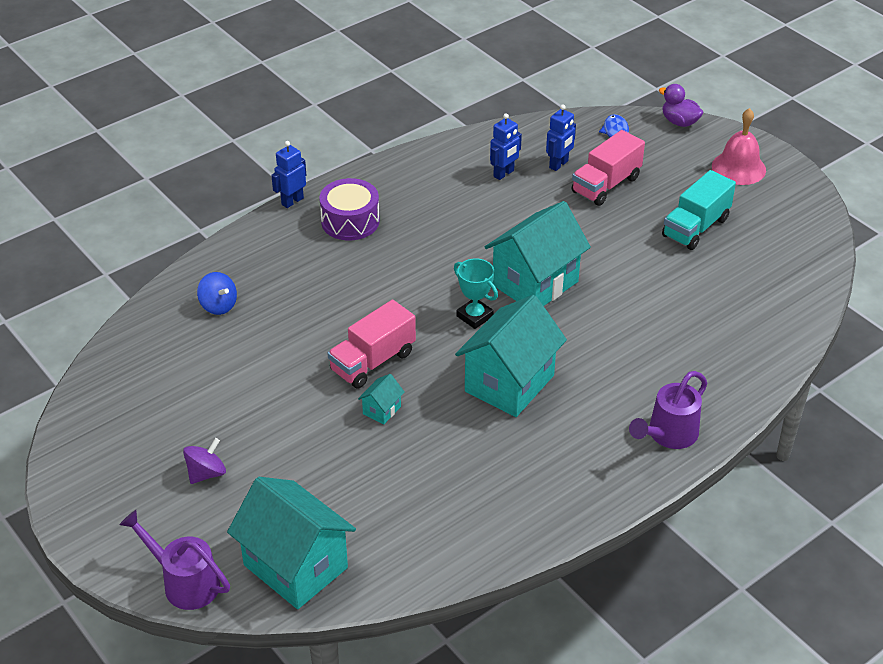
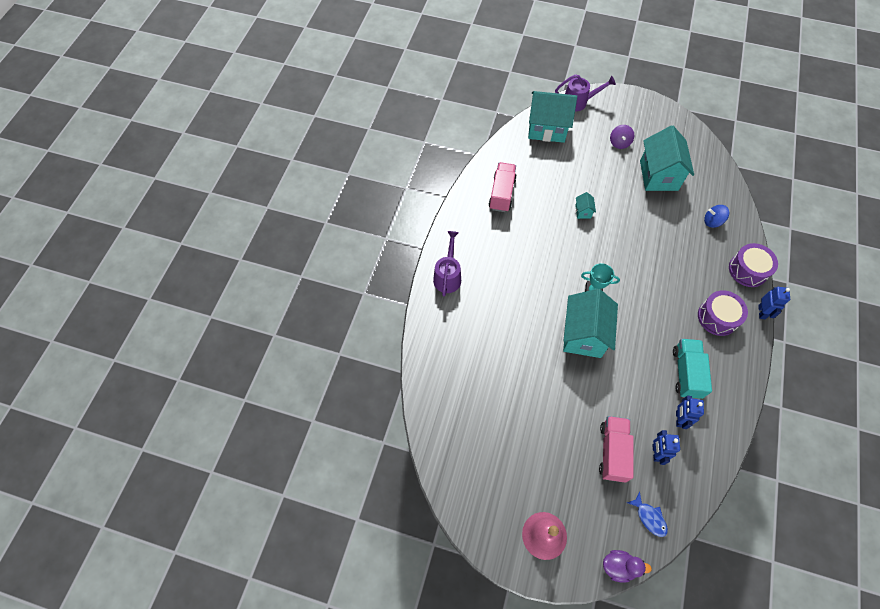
camera: 145 degrees right, 20 degrees up
(250, 240) = (748, 270): none -> purple drum
(372, 361) = (612, 234): pink truck -> pink truck (502, 194)
(509, 383) = (541, 260): turquoise house -> turquoise house (658, 175)
(695, 227) = (531, 446): turquoise truck -> turquoise truck (686, 373)

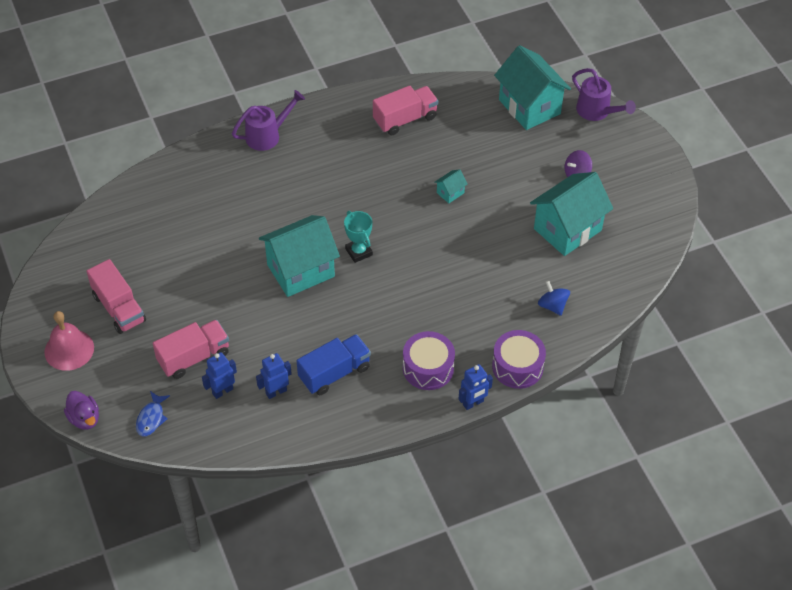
camera: 50 degrees right, 10 degrees down
(530, 473) = (119, 308): none -> pink truck
(686, 373) = (334, 373): turquoise truck -> blue truck

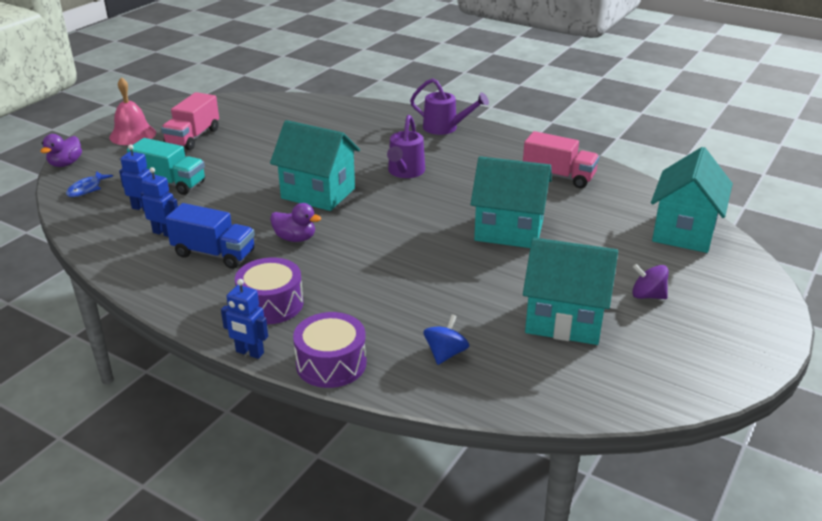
camera: 55 degrees right, 20 degrees down
(151, 418) = (87, 189): blue fish -> blue fish turned 45 degrees counterclockwise
(194, 357) = (170, 183): pink truck -> turquoise truck
(355, 316) = (295, 238): none -> purple duck
(358, 252) = (374, 212): turquoise trophy -> none
(450, 193) = (509, 231): turquoise house -> turquoise house, size x2.41
(597, 112) = (750, 274): purple watering can -> purple watering can (405, 172)

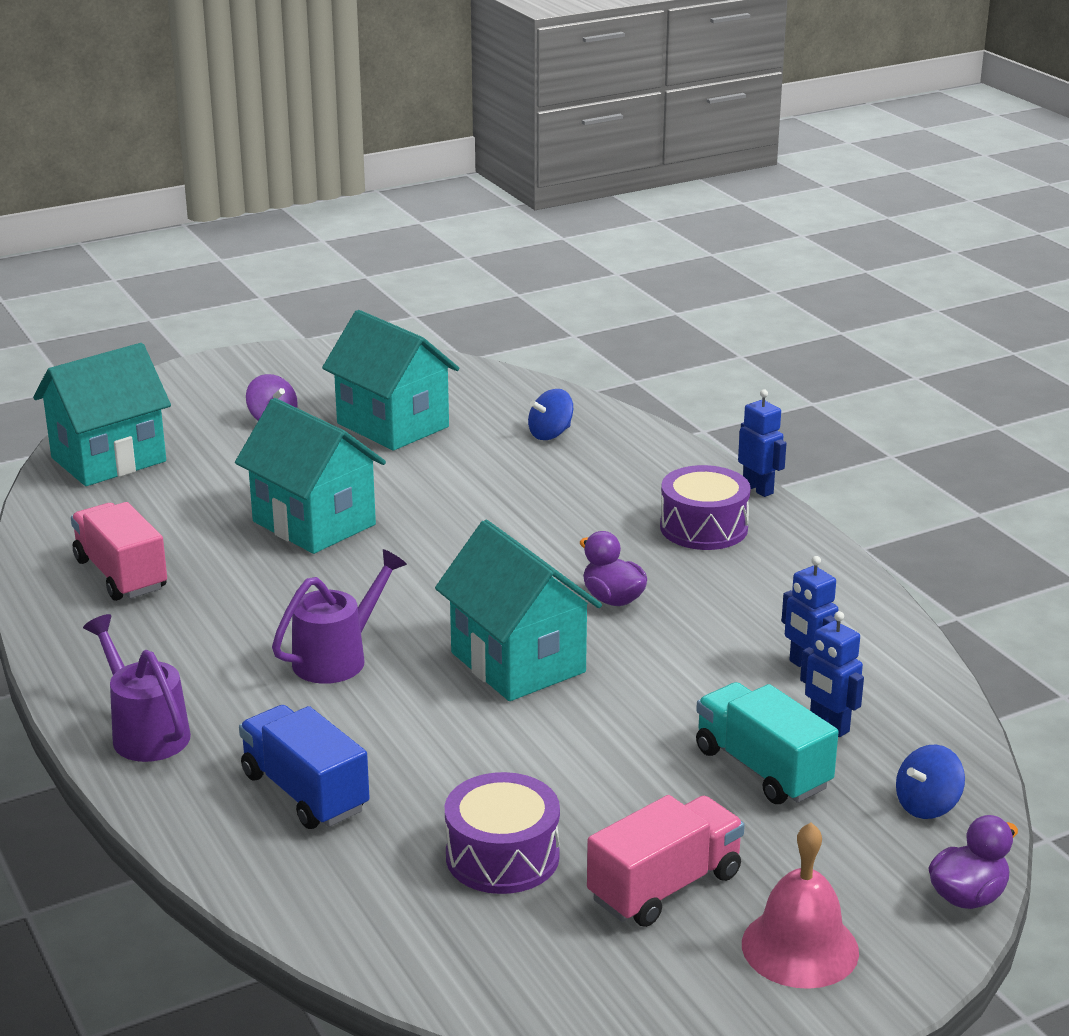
camera: 150 degrees left, 5 degrees down
(87, 189) = (927, 805): blue fish -> blue spinning top
(214, 254) = (744, 611): blue truck -> blue truck (305, 792)
(331, 363) = (676, 457): purple drum -> purple drum (502, 856)

